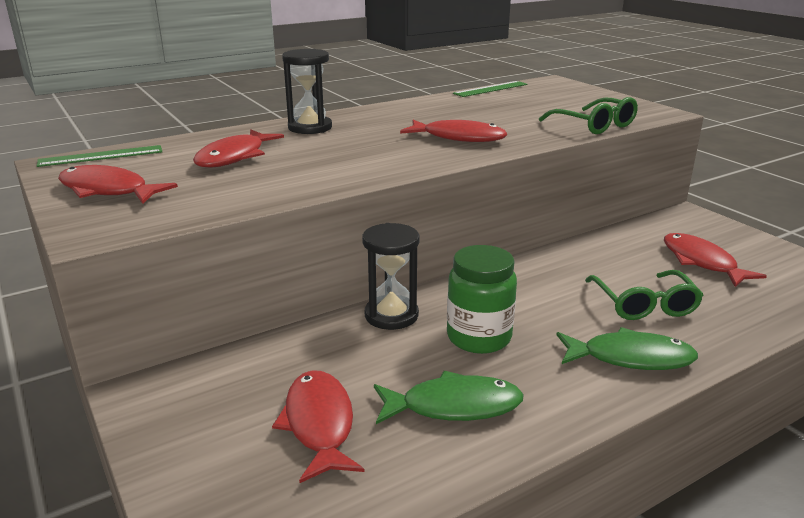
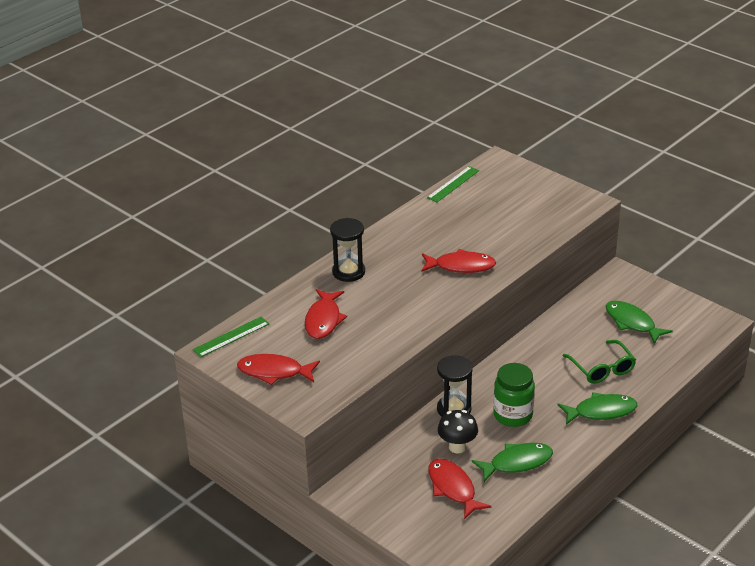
camera: 15 degrees left, 10 degrees up
(366, 364) = (457, 447): none -> black mushroom
(594, 125) = (548, 231): green glasses -> none
(701, 262) = (632, 323): red fish -> green fish

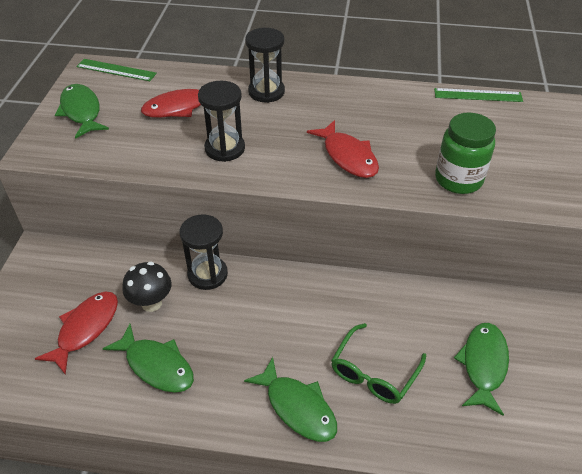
camera: 55 degrees right, 10 degrees up
(274, 372) = (81, 111): red fish -> green fish
(397, 316) = (225, 148): none -> black hourglass
(513, 415) = (232, 326): green jar -> green jar (458, 179)

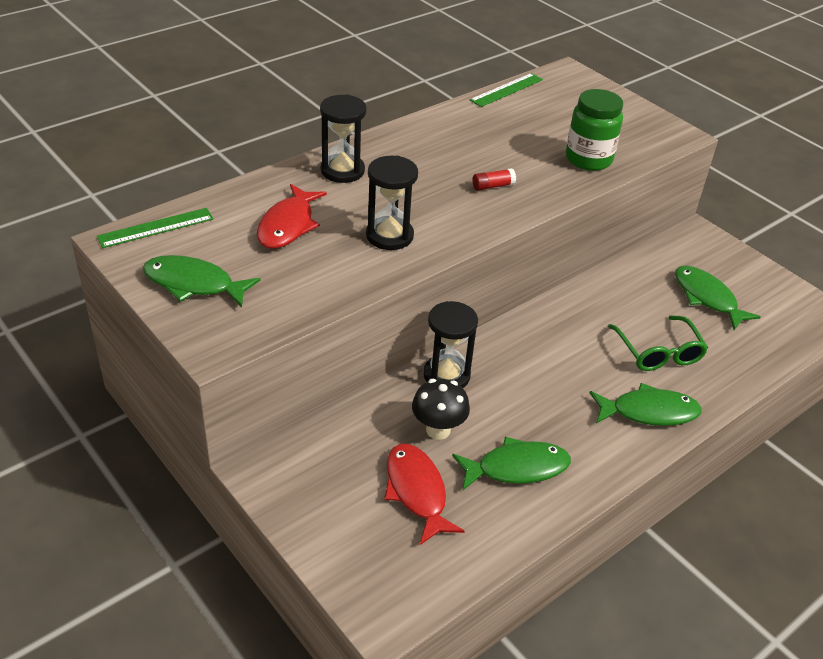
camera: 50 degrees left, 5 degrees down
(348, 156) = (493, 186): red fish -> red glue stick

